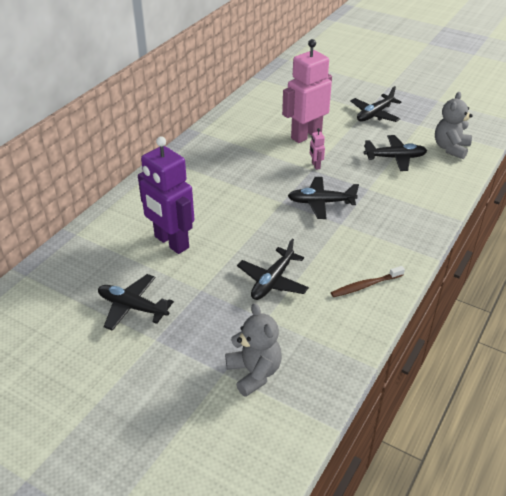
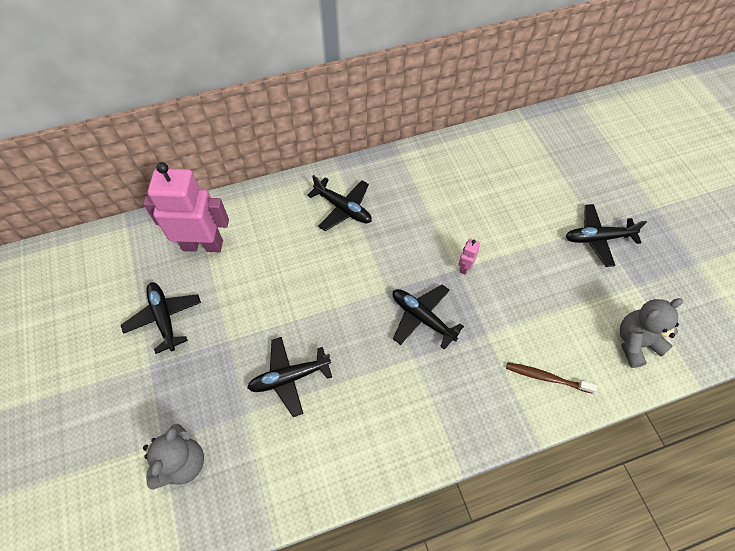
camera: 40 degrees right, 20 degrees up
(171, 242) = (254, 270): purple robot -> none
(306, 135) = (494, 221): pink robot -> pink robot (203, 245)
(365, 285) = (361, 449): brown toothbrush -> brown toothbrush (546, 377)
(395, 158) = (557, 313): black plane -> black plane (343, 208)

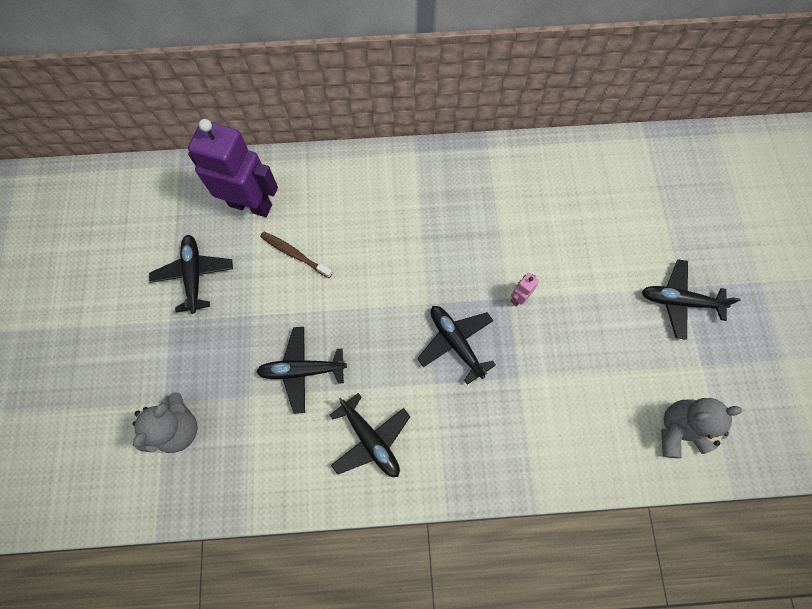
camera: 15 degrees right, 10 degrees up
(203, 245) = (251, 205): pink robot -> purple robot
(343, 208) = (407, 198): black plane -> black plane (370, 440)
(546, 377) = (567, 442): brown toothbrush -> brown toothbrush (294, 254)

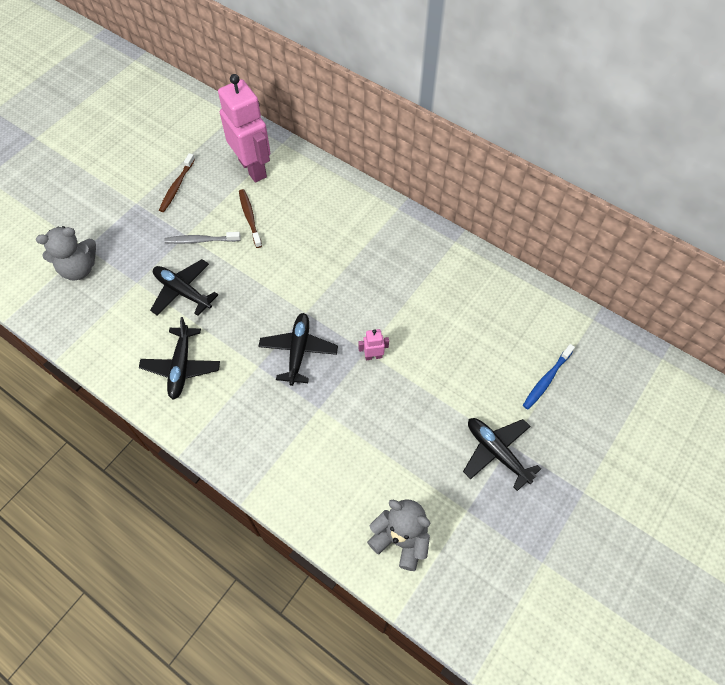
camera: 40 degrees right, 10 degrees down
(194, 275) = (177, 187): black plane -> brown toothbrush
(251, 205) = (253, 168): purple robot -> pink robot
(270, 309) = (201, 240): none -> grey toothbrush
(659, 213) = (546, 380): none -> blue toothbrush

